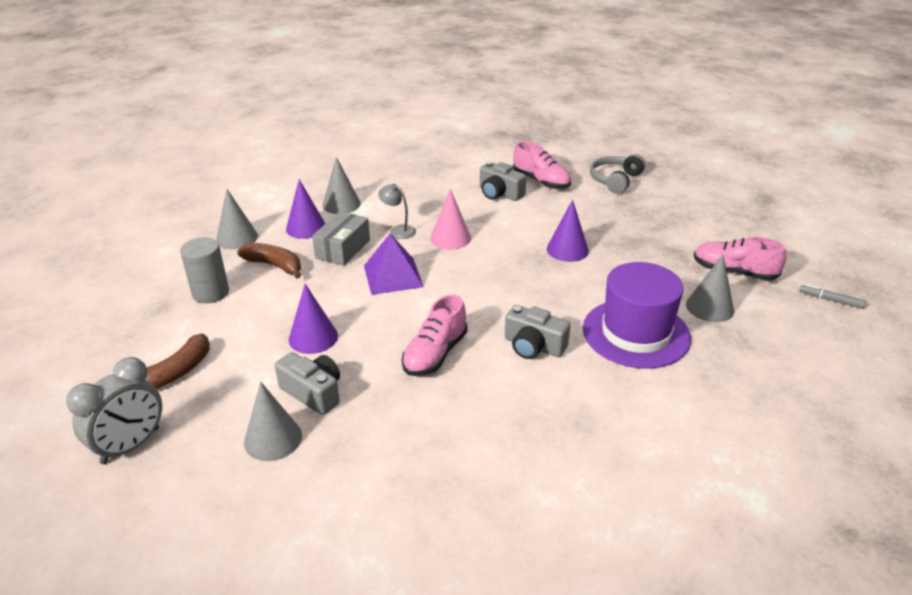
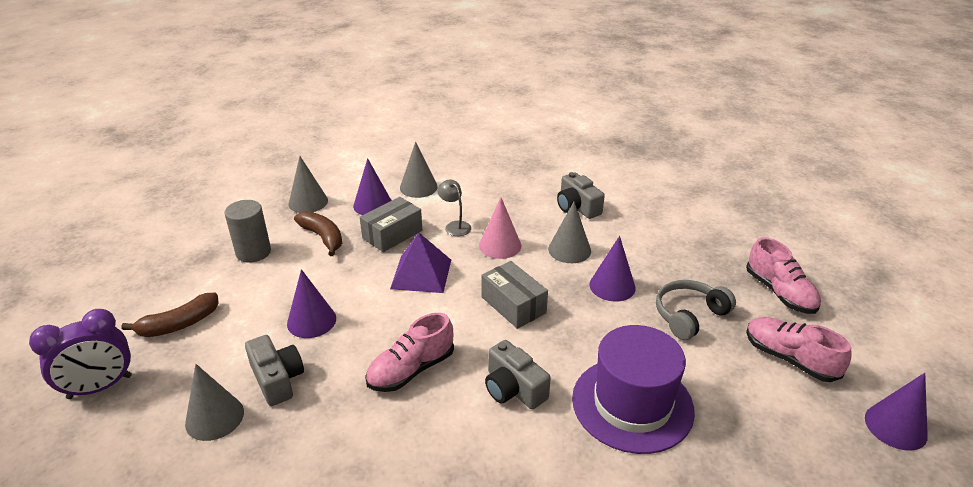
camera: 20 degrees right, 0 degrees up
(131, 445) = (100, 387): grey clock -> purple clock
(493, 282) = (513, 305): none -> grey box
(541, 181) = (628, 202): pink shoe -> pink shoe (780, 293)
(615, 180) = (710, 217): grey headphones -> grey headphones (689, 315)
(709, 307) = (736, 395): grey cone -> grey cone (569, 250)
(830, 300) = (895, 426): grey marker -> purple cone

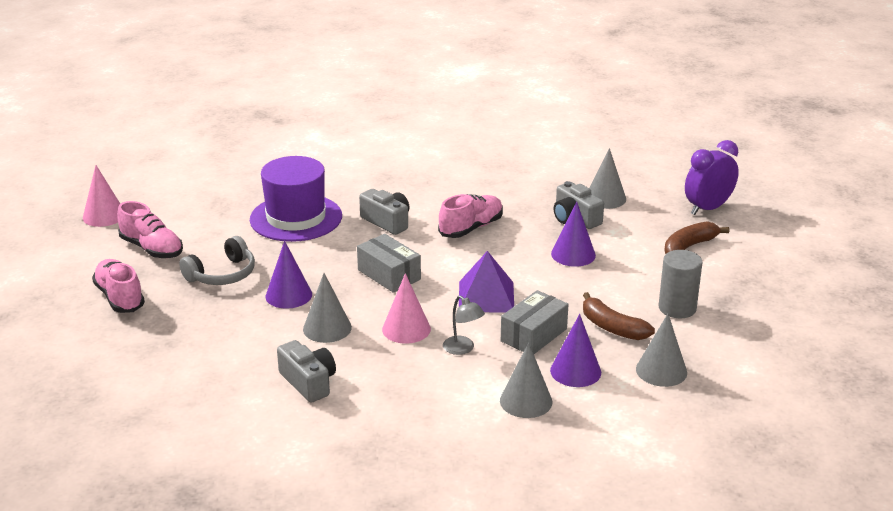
camera: 175 degrees right, 5 degrees down
(895, 426) = (104, 215): purple cone -> pink cone

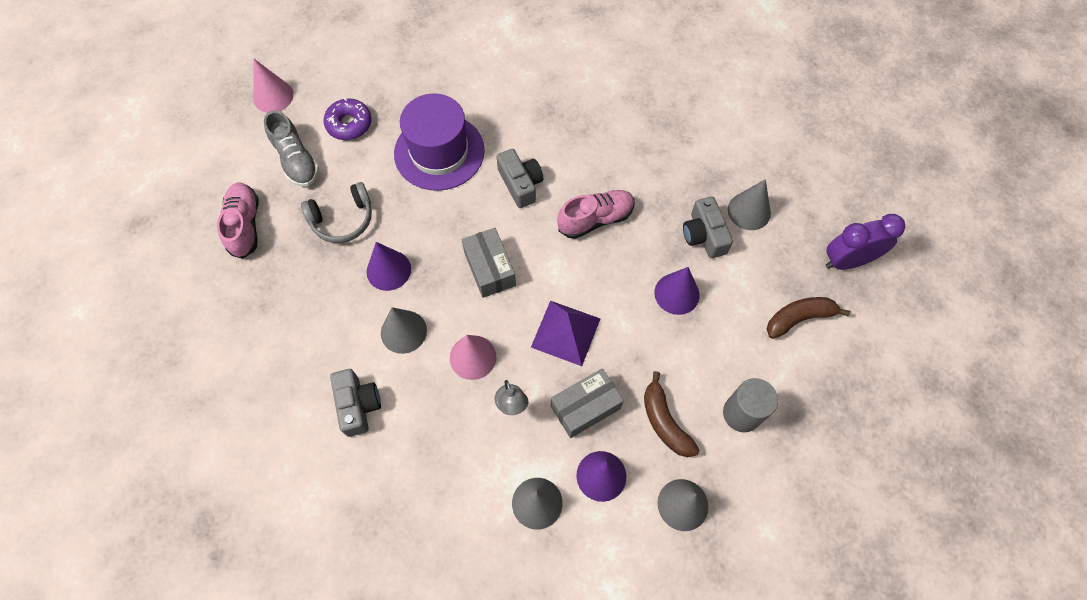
camera: 20 degrees right, 35 degrees up
(152, 249) = (296, 160): pink shoe -> grey shoe
(194, 218) = (349, 124): none -> purple donut

